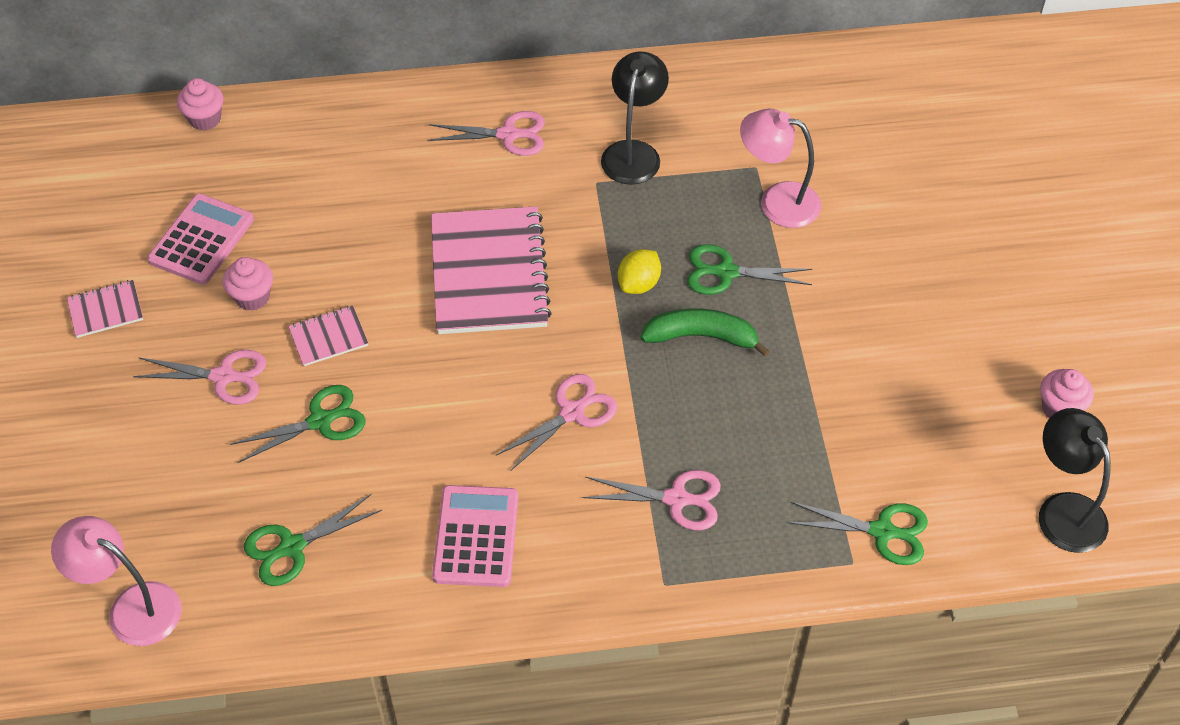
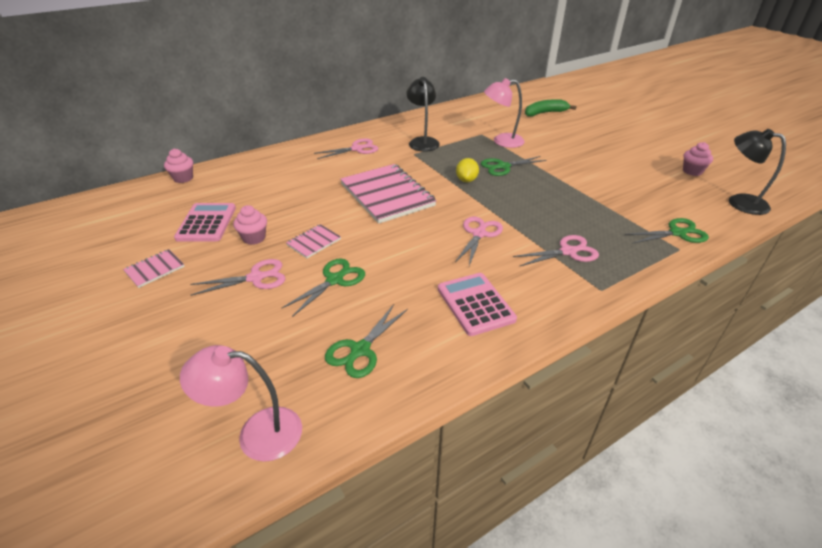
camera: 25 degrees left, 15 degrees down
(701, 337) = (515, 189): green banana -> green banana (545, 113)

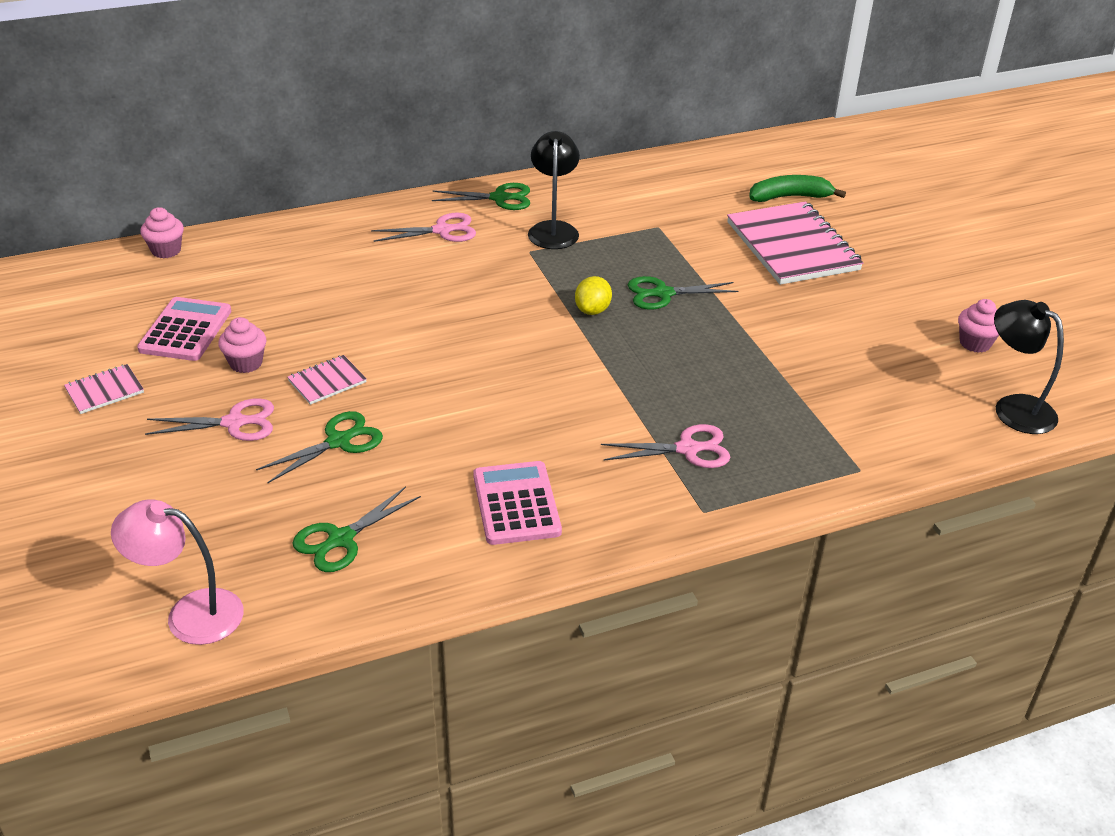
camera: 10 degrees right, 0 degrees up
(387, 195) = (459, 320): pink notebook -> pink notebook (792, 246)
(479, 233) = (570, 402): pink scissors -> none
(502, 141) = (685, 245): pink lamp -> none
(678, 233) = (875, 444): green scissors -> green scissors (500, 198)

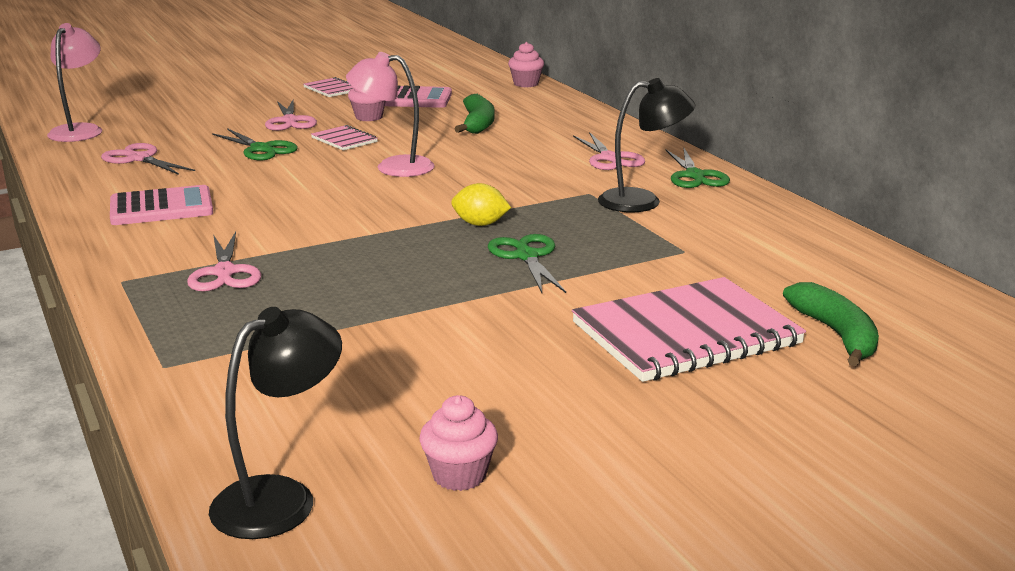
camera: 85 degrees right, 15 degrees down
(305, 292) = (477, 124): none -> green banana
(340, 540) = (139, 158): green scissors -> pink scissors
(429, 351) = (393, 167): none -> pink lamp

